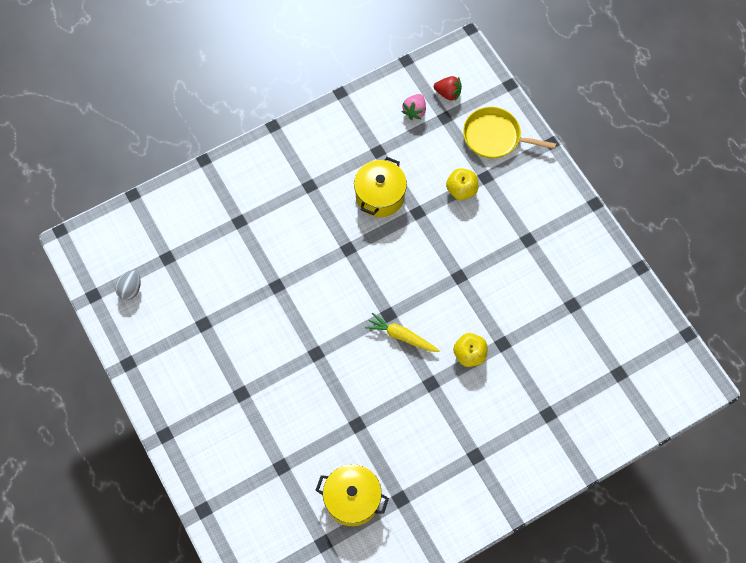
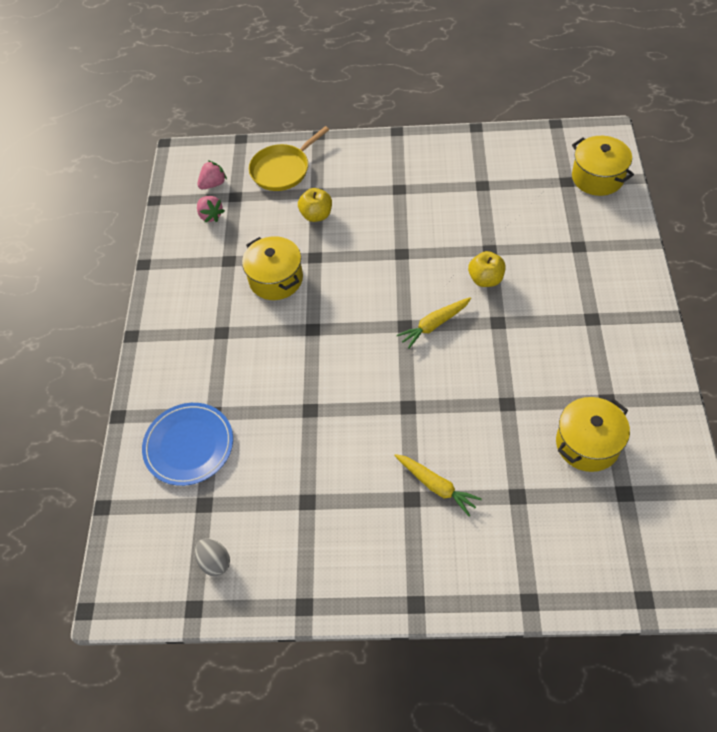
camera: 55 degrees left, 10 degrees down
(205, 221) = (189, 445): none -> blue plate
(260, 405) = (436, 486): none -> yellow carrot
(448, 93) = (213, 184): red strawberry -> pink strawberry
(640, 398) = (597, 177): none -> yellow pot

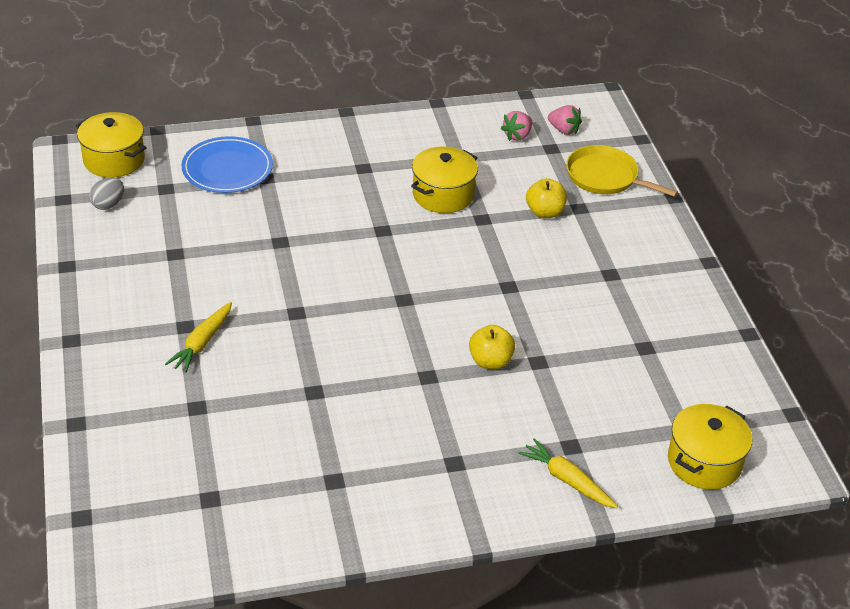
camera: 70 degrees right, 15 degrees down
(434, 325) = (411, 323): yellow carrot -> yellow carrot (567, 480)
(587, 444) = (271, 464): yellow pot -> yellow pot (114, 160)

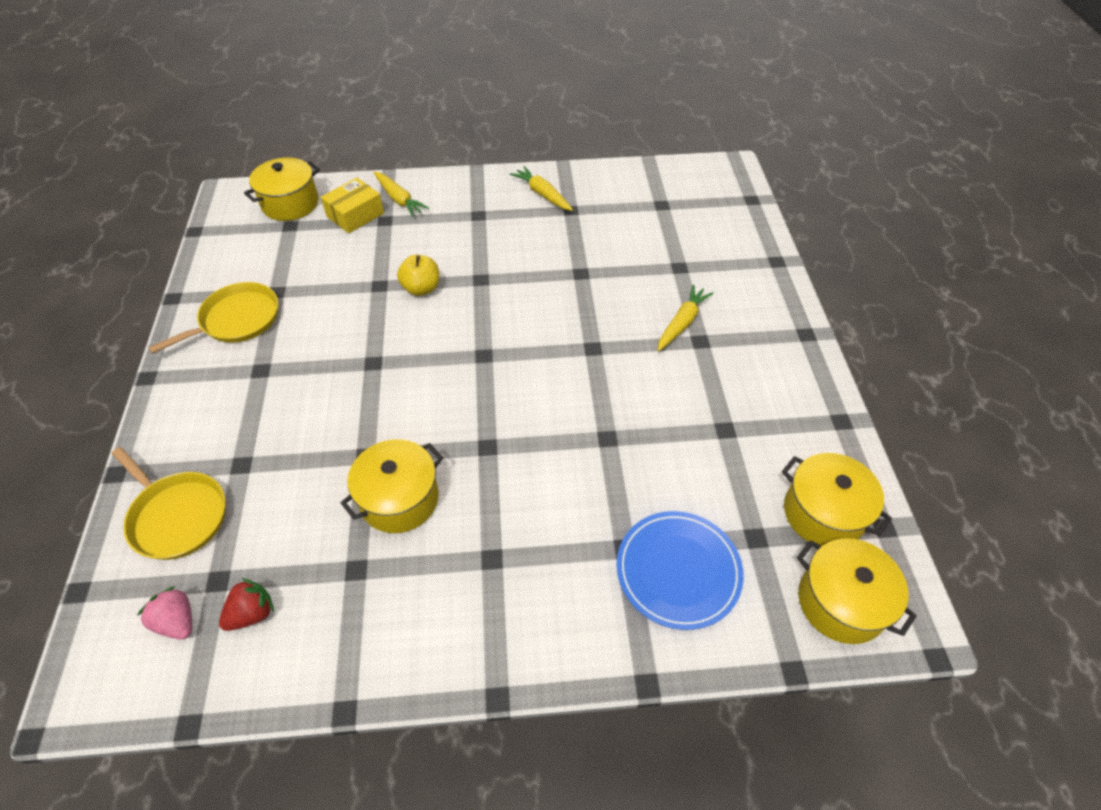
camera: 170 degrees left, 10 degrees up
(108, 204) = (823, 513): grey egg -> yellow pot
(375, 503) = (542, 194): none -> yellow carrot
(517, 135) = (252, 613): pink strawberry -> red strawberry
(545, 212) = (286, 460): yellow apple -> none
(611, 451) = (355, 215): none -> yellow box
(665, 316) = (236, 320): none -> yellow pan

